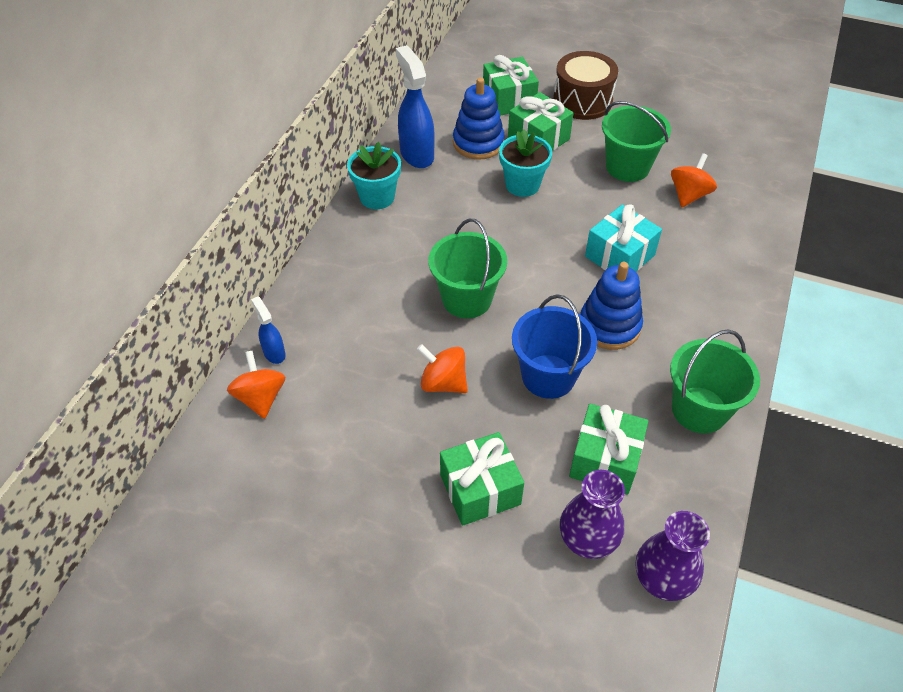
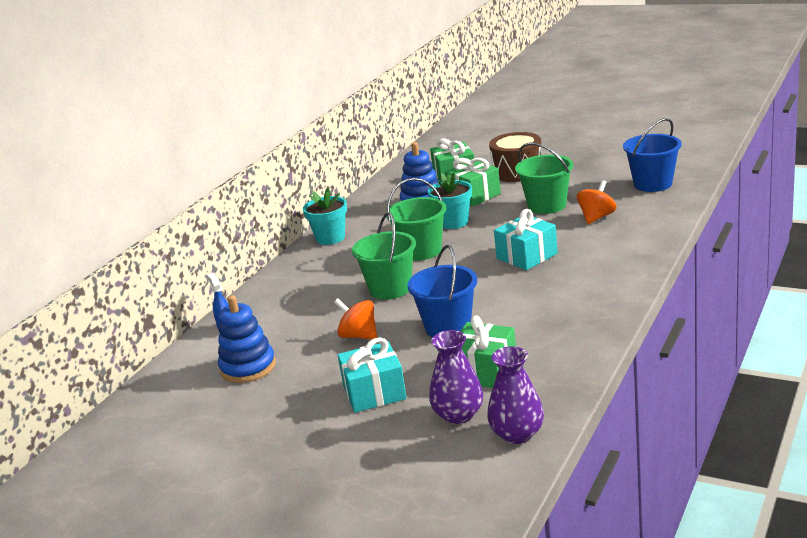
camera: 10 degrees right, 25 degrees down
(260, 398) = (209, 352): orange spinning top -> none
(416, 154) = (369, 212): blue spray bottle -> none
(480, 489) = (374, 392): green gift -> turquoise gift
(609, 326) = (507, 296): blue stacking toy -> blue stacking toy (248, 367)
(699, 410) = (573, 338): green bucket -> green bucket (421, 251)
(742, 143) = (653, 184): none -> blue bucket

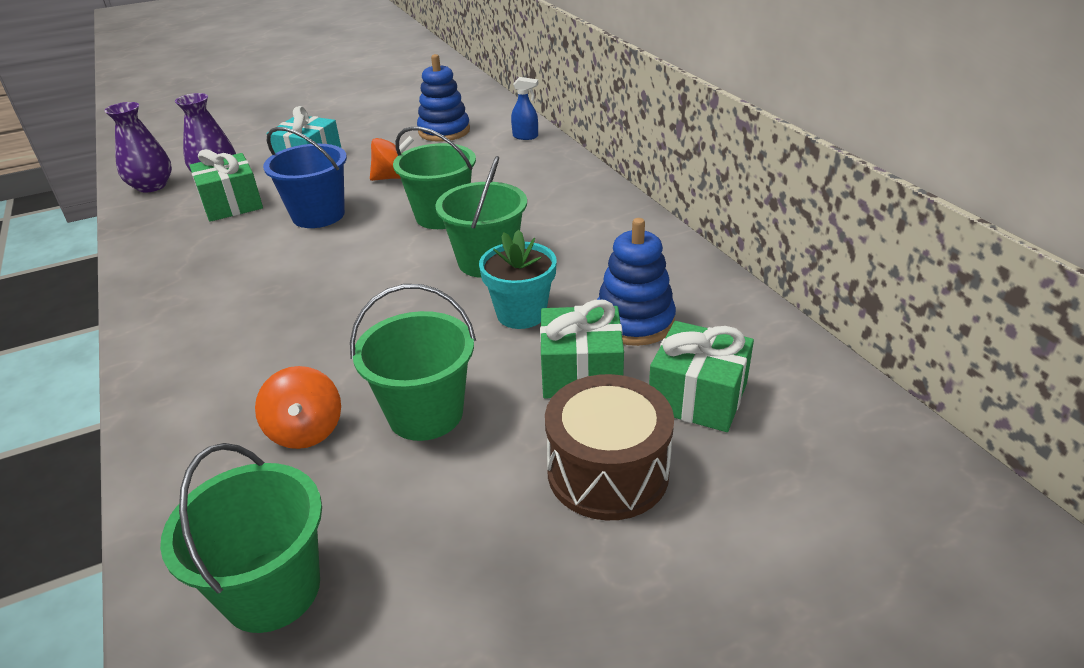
camera: 125 degrees right, 10 degrees up
(330, 238) = (630, 225): turquoise flower pot -> none
(527, 256) = (336, 316): turquoise gift -> none
(653, 184) = (272, 590): blue bucket -> green bucket

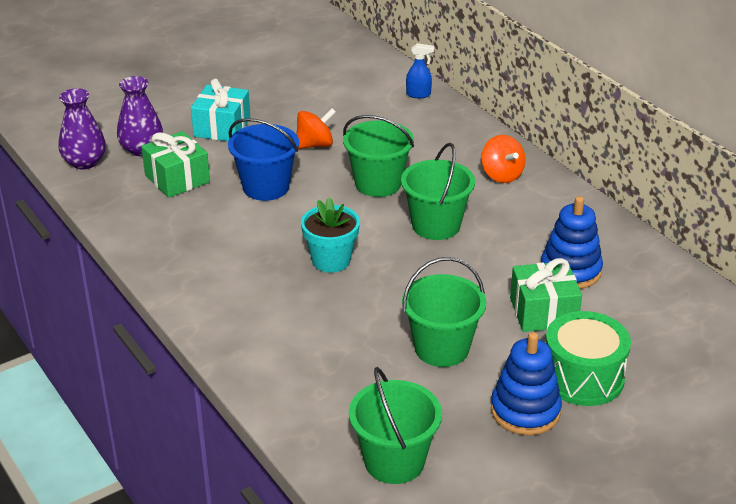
camera: 10 degrees left, 0 degrees up
(306, 431) = (360, 366): orange spinning top -> orange spinning top (501, 175)
(444, 131) = (337, 90): blue stacking toy -> blue stacking toy (525, 411)
(521, 314) = (481, 269): turquoise flower pot -> turquoise flower pot (331, 260)
(608, 471) = (583, 377): brown drum -> green drum
(697, 397) = (630, 324): green gift -> none

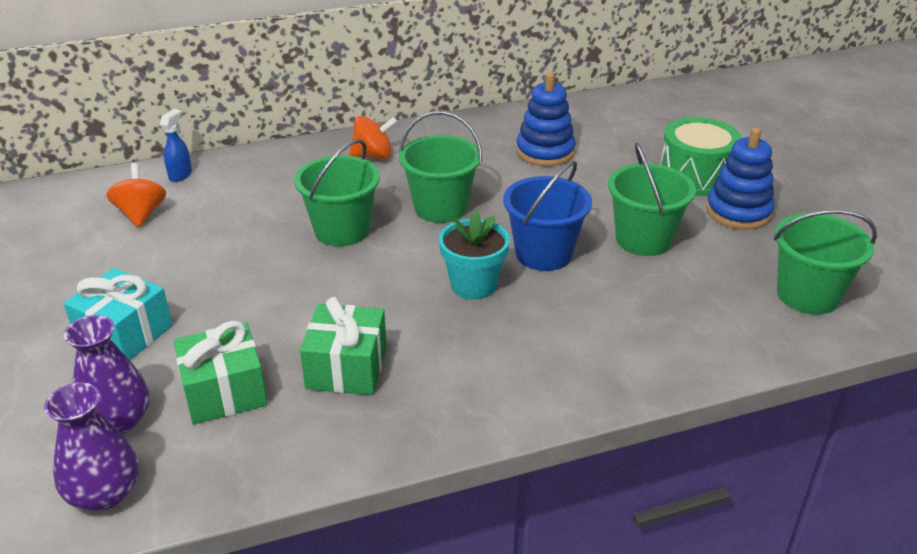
camera: 75 degrees left, 0 degrees up
(266, 187) = (297, 313): blue bucket -> blue bucket (543, 254)
(315, 145) = (229, 262): orange spinning top -> orange spinning top (141, 214)
(543, 312) = (601, 177): green gift -> green gift (346, 368)

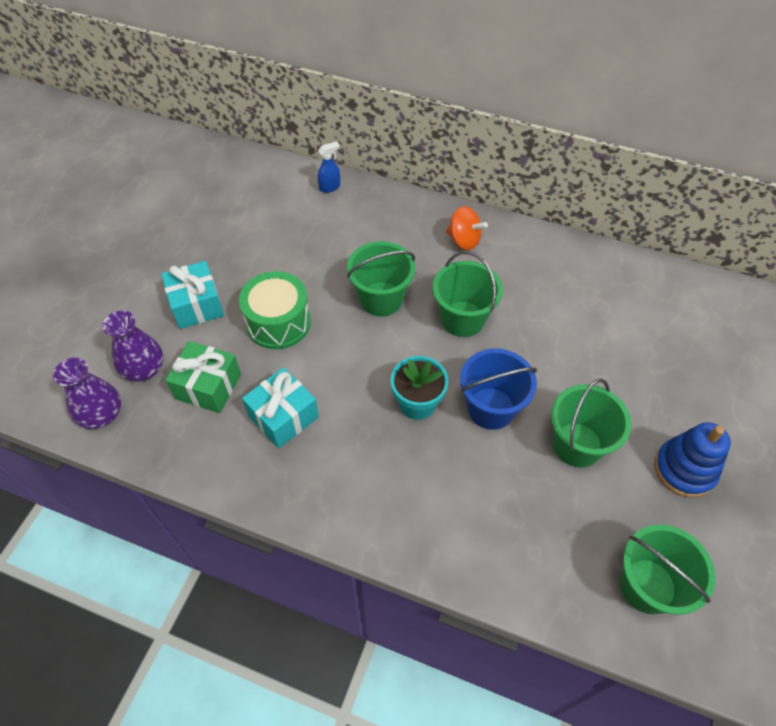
camera: 40 degrees right, 20 degrees up
(141, 214) = (280, 210): orange spinning top -> none
(346, 368) = (283, 416): green gift -> turquoise gift
(545, 152) = (592, 310): blue stacking toy -> none
(695, 176) = (689, 410): green drum -> green drum (278, 322)

